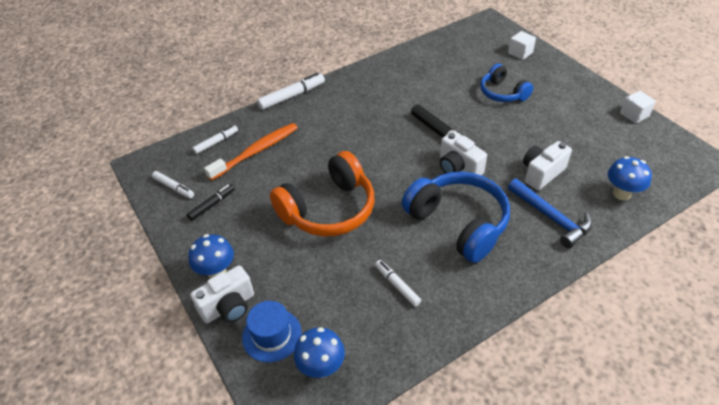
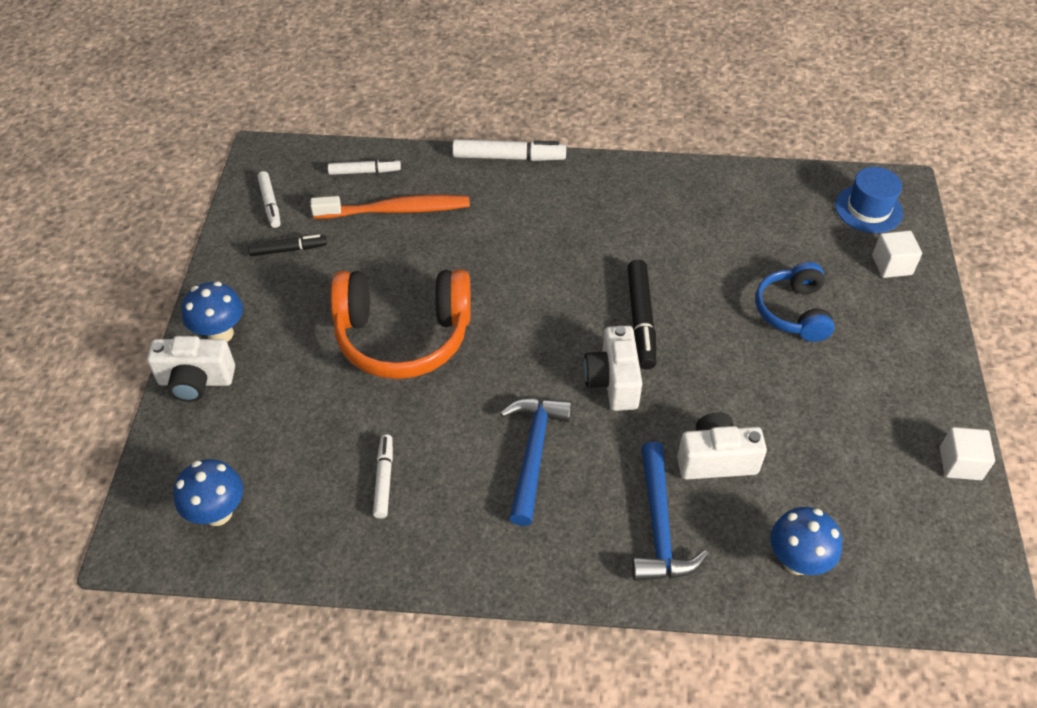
camera: 35 degrees right, 5 degrees up
(272, 335) = (206, 442): blue hat -> blue hat (868, 209)
(458, 223) = (533, 453): blue headphones -> blue hammer

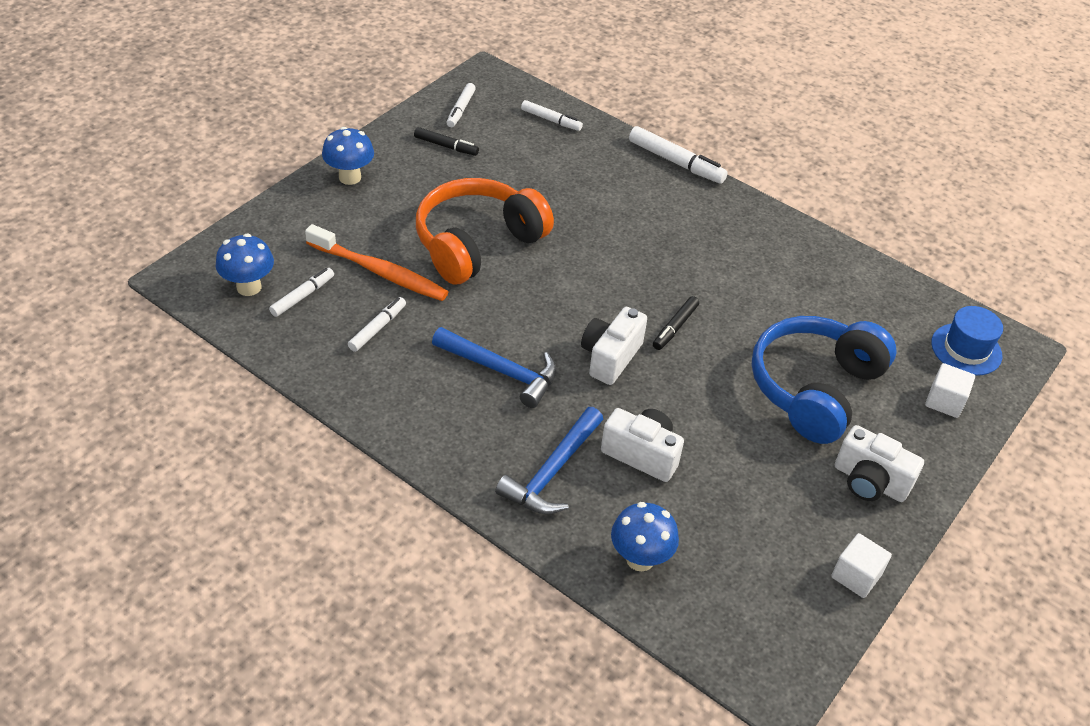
camera: 30 degrees right, 5 degrees down
(196, 381) = (307, 199): white camera -> white camera (869, 482)
(281, 490) = (302, 296): none -> white marker
(396, 210) = (550, 157): orange toothbrush -> orange toothbrush (379, 272)
(403, 335) = (477, 243): orange headphones -> orange headphones turned 105 degrees clockwise
(533, 453) = (502, 371): blue hammer -> blue hammer turned 75 degrees clockwise
(641, 320) = (675, 327): black marker -> black marker, size x0.63
(793, 311) = (815, 389): blue headphones -> blue headphones, size x1.67

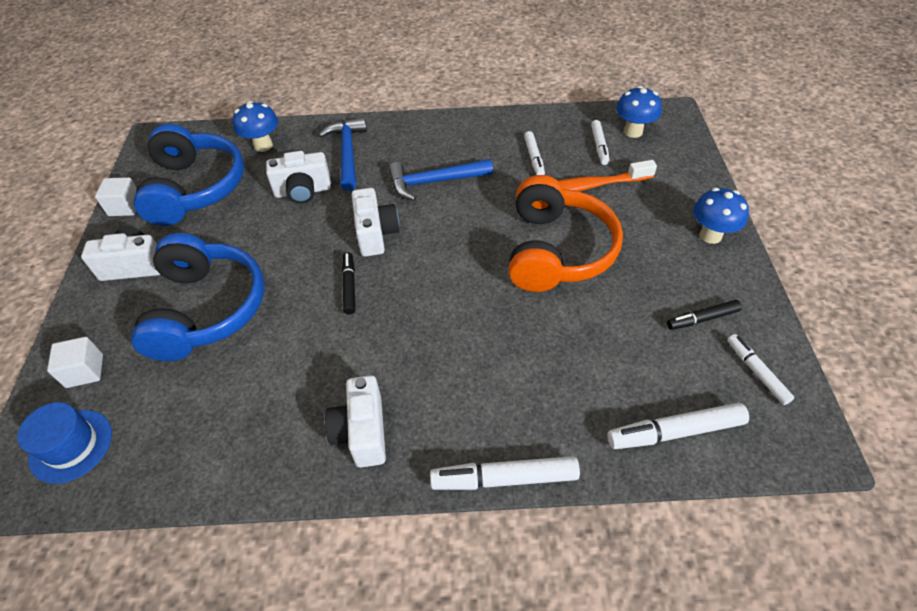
camera: 145 degrees right, 5 degrees up
(551, 120) = (675, 431): white marker -> white marker, size x1.59
(745, 232) = (362, 432): none -> white camera
(760, 546) = (195, 188): none -> blue headphones

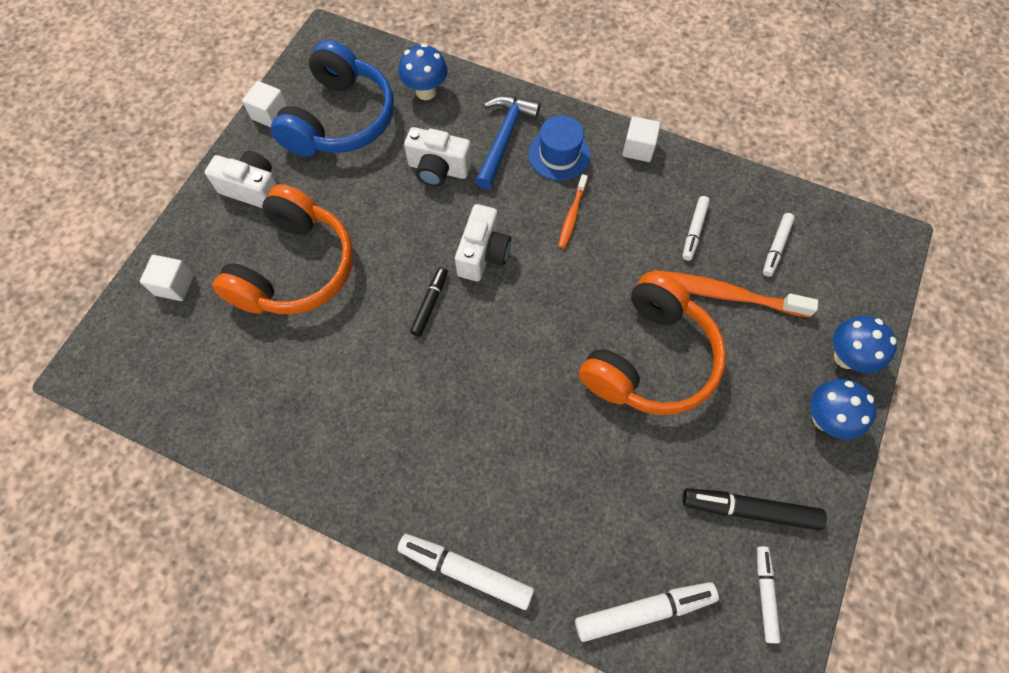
camera: 25 degrees right, 15 degrees up
(71, 445) = (140, 354): blue hat -> blue hat (559, 154)
(206, 309) = (295, 268): blue headphones -> orange headphones
(362, 432) = (369, 463): white camera -> none
(434, 182) = (572, 215): blue hammer -> orange toothbrush
(458, 123) = (638, 148): none -> white cube
(633, 131) = (827, 244): blue mushroom -> blue mushroom (846, 357)
(675, 431) = (644, 610): white marker -> white marker turned 150 degrees clockwise
(702, 319) = (749, 510): black marker -> black marker, size x1.59

